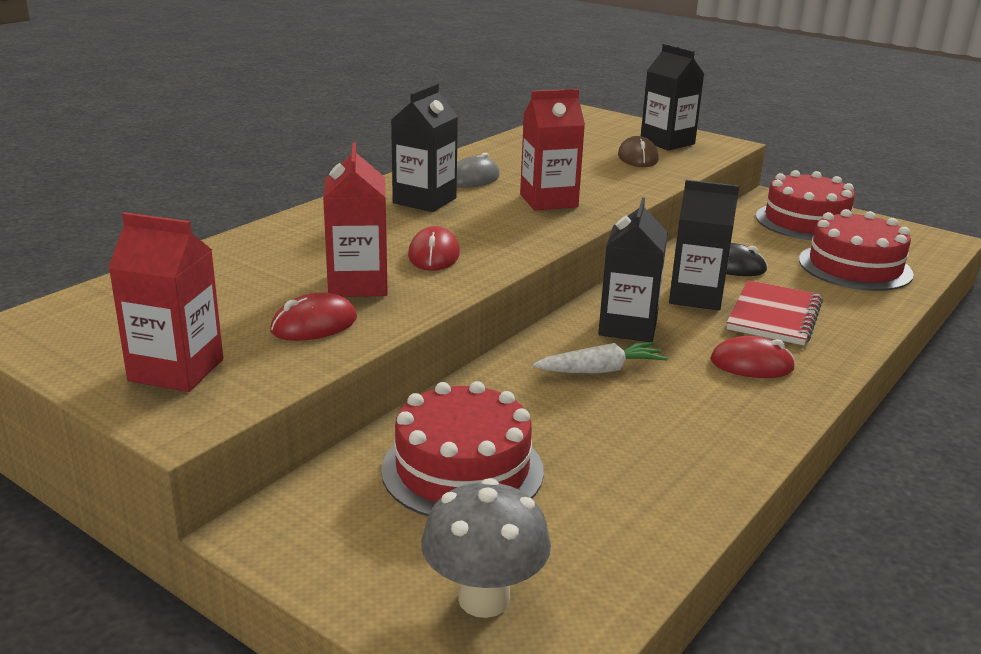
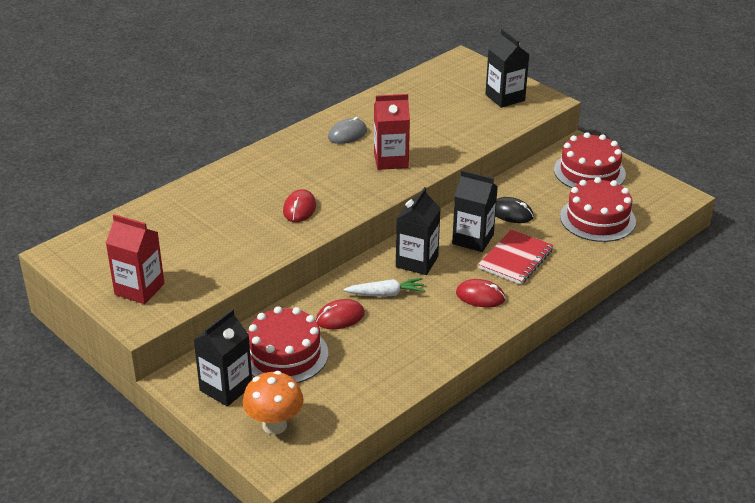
camera: 10 degrees right, 10 degrees up
(314, 325) = (216, 262): red mouse -> red mouse (340, 317)
(358, 284) = (248, 231): red carton -> none
(424, 200) = (308, 156): black carton -> black carton (226, 388)
(484, 599) = (274, 425): grey mushroom -> orange mushroom
(638, 158) = (474, 115): brown mouse -> none

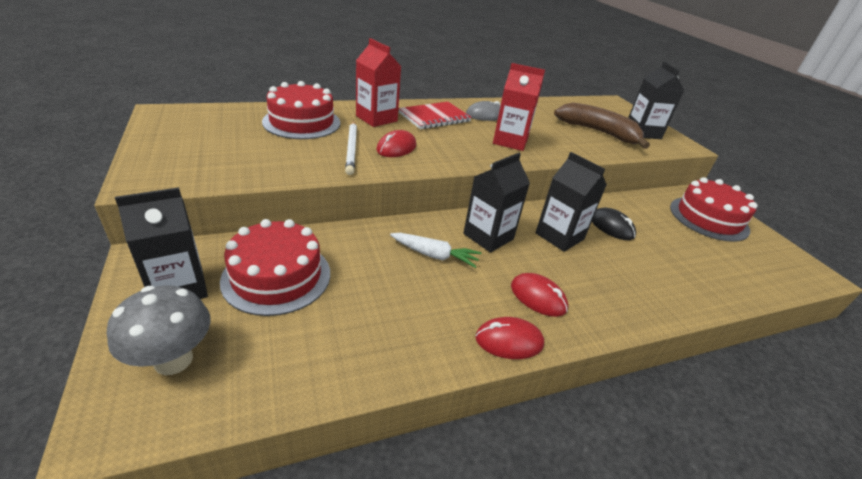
camera: 20 degrees right, 0 degrees up
(139, 289) = (182, 157): red carton -> red carton (376, 118)
(263, 225) = (351, 149): none -> white pencil
(274, 425) = (173, 360): orange mushroom -> grey mushroom
(340, 317) = (368, 260): red mouse -> red mouse (509, 341)
(464, 115) = (598, 132): none -> brown banana
(516, 259) = (599, 272): red notebook -> red notebook (434, 117)
(597, 219) = (709, 264): red cake -> red cake (302, 122)

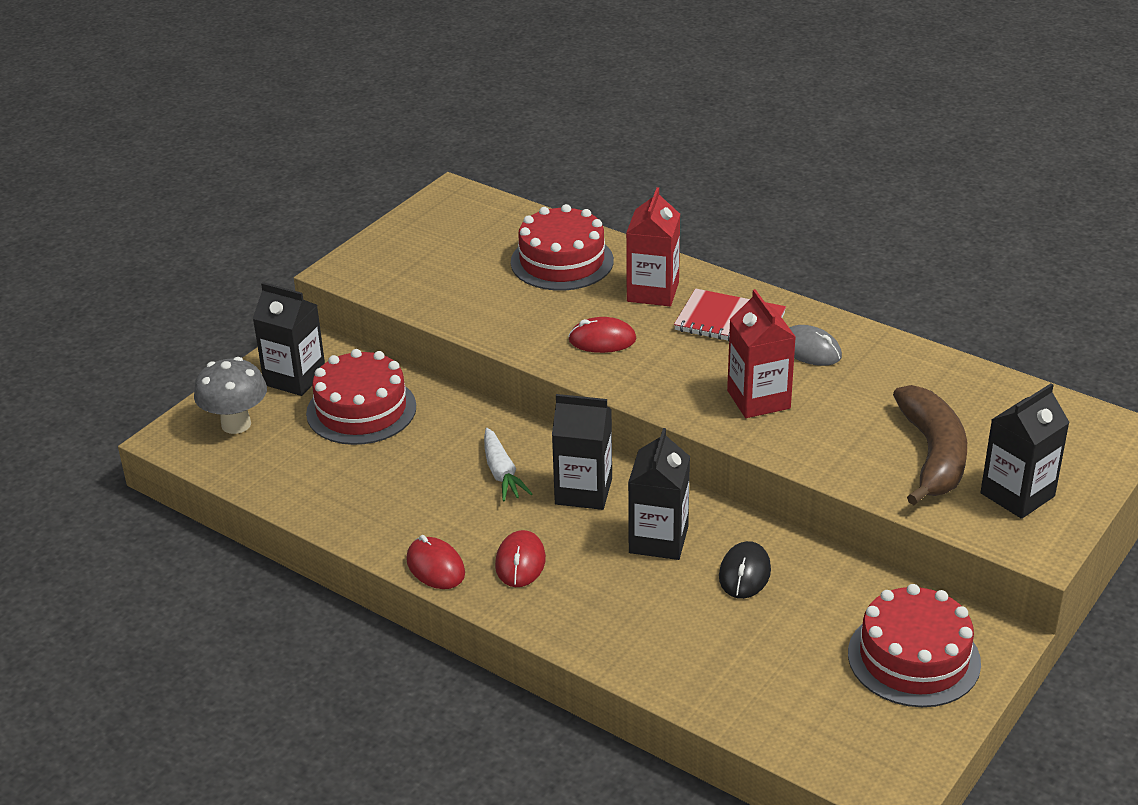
camera: 60 degrees right, 0 degrees up
(351, 149) = (554, 319): white pencil -> none

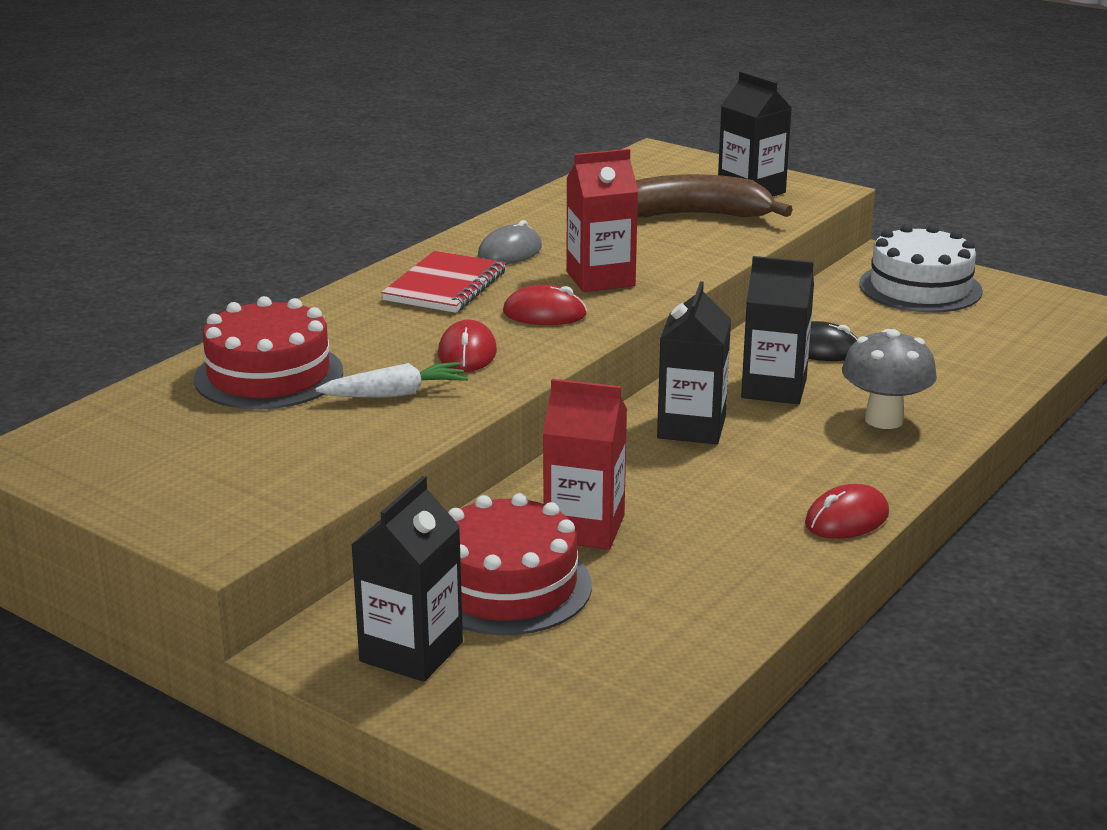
camera: 90 degrees left, 10 degrees down
(236, 424) = (531, 703): grey mushroom -> grey mushroom (884, 420)
(502, 473) = (658, 477): white carrot -> white carrot (396, 394)
(520, 562) = (827, 465): red mouse -> red mouse (544, 314)
(653, 292) = (366, 323): red carton -> red carton (584, 528)
(913, 658) = (920, 287): red cake -> white cake

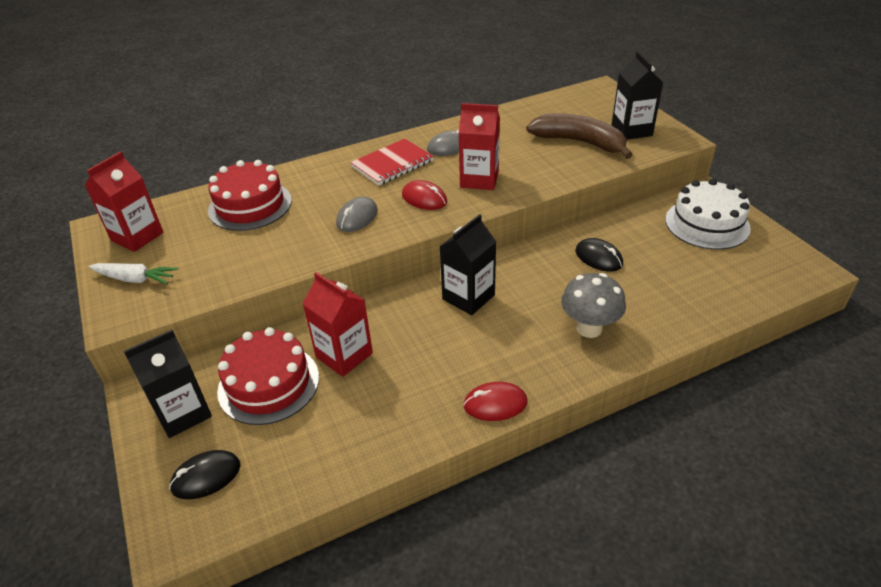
camera: 30 degrees right, 15 degrees up
(114, 450) = (137, 236): none -> red carton
(396, 394) = (294, 237): white carrot -> white carrot (136, 279)
(467, 353) = (357, 217): red mouse -> grey mouse
(534, 700) = (206, 476): none -> black mouse
(774, 388) = (542, 281): black carton -> none

